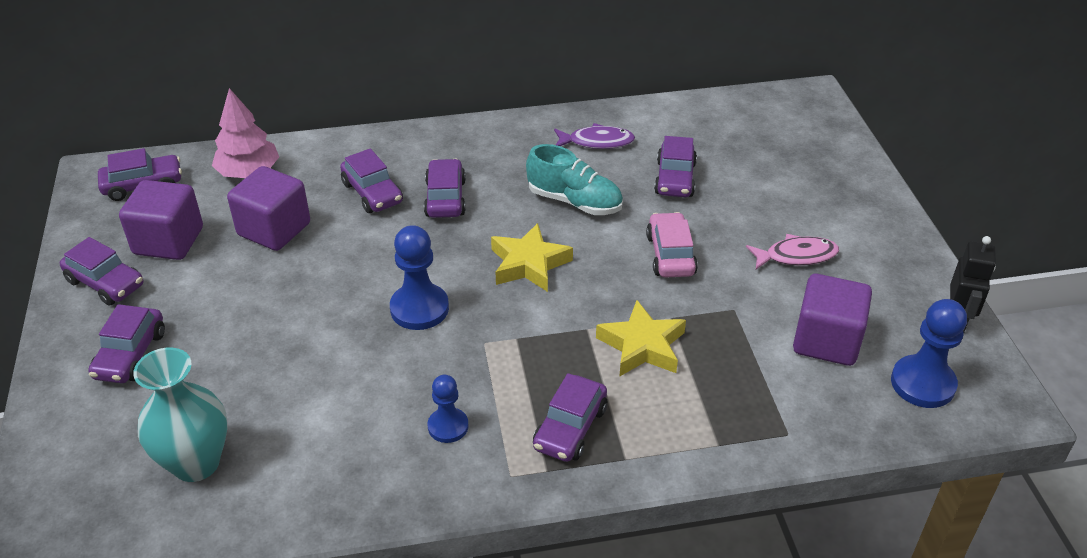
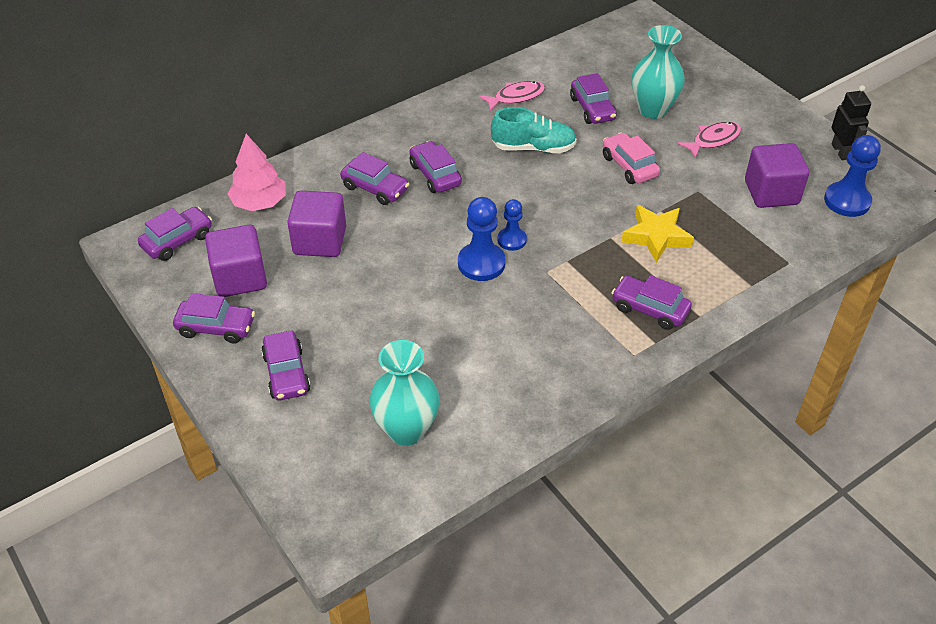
camera: 25 degrees left, 5 degrees up
(448, 426) = (567, 338): blue pawn -> blue pawn (512, 240)
(529, 264) = (535, 205): yellow star -> none
(570, 428) = (649, 309): purple car -> purple car turned 120 degrees clockwise
(597, 142) = (516, 97): purple fish -> pink fish
(746, 200) = (652, 110): none -> turquoise vase

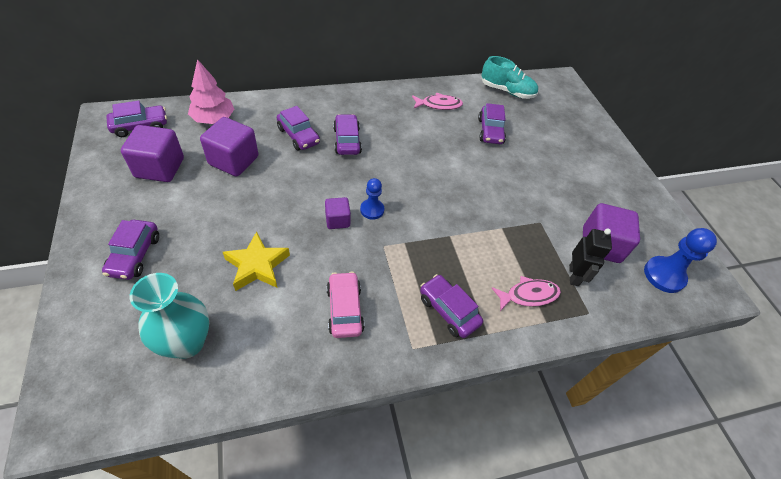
camera: 15 degrees right, 5 degrees up
(216, 327) = (115, 199): purple car -> none
(481, 263) = (337, 220): blue pawn -> purple cube
(533, 148) = (430, 145): turquoise shoe -> turquoise shoe (507, 91)
(629, 166) = (495, 183): pink car -> pink car (344, 309)
(652, 110) = (535, 146): turquoise vase -> none
(656, 237) = (487, 248): yellow star -> yellow star (257, 266)
(713, 140) = (572, 185): pink fish -> pink fish (528, 295)
(841, 151) = (675, 230): black robot -> black robot (574, 275)

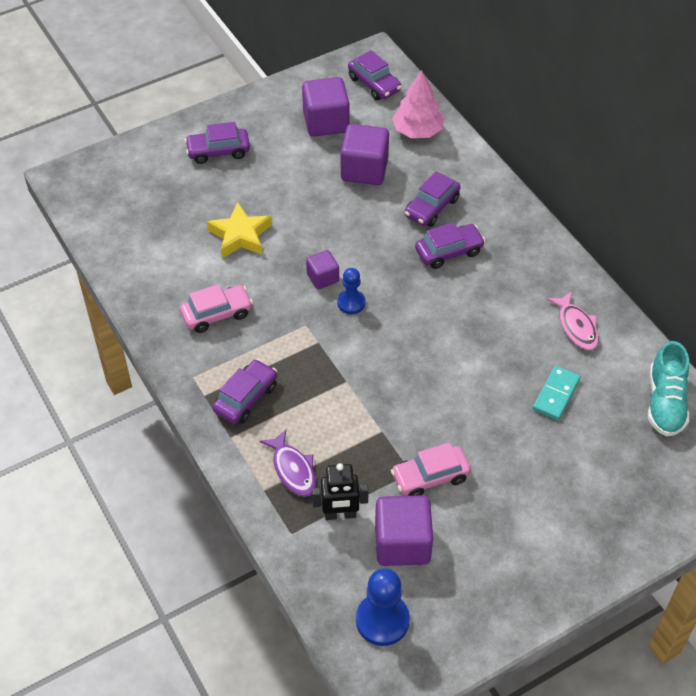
camera: 80 degrees right, 0 degrees up
(187, 342) = (147, 219): turquoise vase -> none
(490, 131) = (556, 394): purple car -> turquoise domino
(528, 295) = (293, 469): pink fish -> purple fish
(546, 213) = (430, 477): none -> pink car

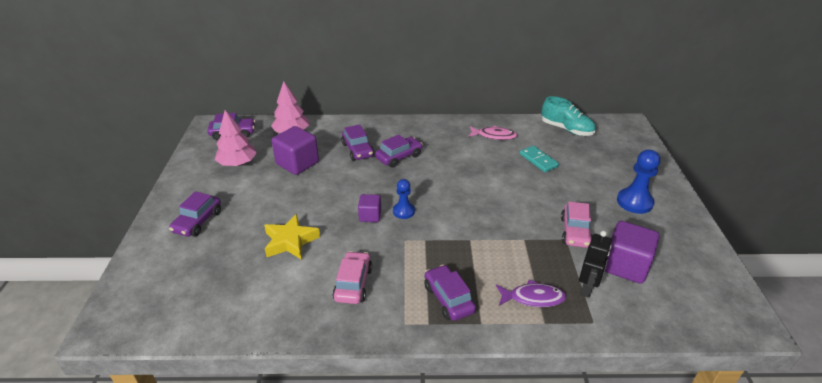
camera: 60 degrees left, 15 degrees down
(326, 122) = (238, 163): purple cube -> pink tree
(382, 620) = (690, 302): blue pawn -> blue pawn (634, 202)
(449, 251) = (399, 157): purple car -> purple car turned 45 degrees clockwise

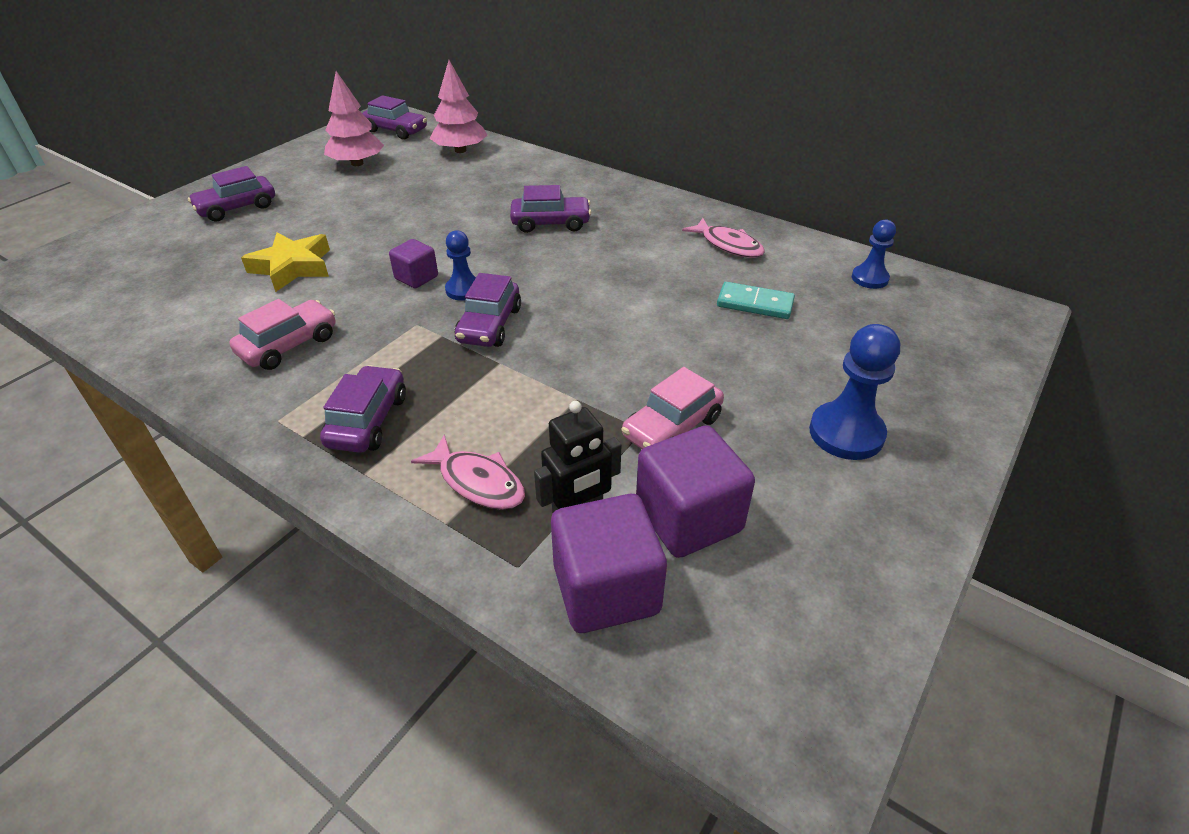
camera: 35 degrees right, 5 degrees up
(297, 163) = (419, 186): purple cube -> purple cube (606, 589)
(358, 150) = (510, 196): purple car -> purple car (489, 325)
(533, 298) = (478, 482): purple fish -> pink fish
(538, 160) = (755, 303): turquoise domino -> turquoise domino turned 75 degrees counterclockwise
(566, 129) = (869, 278): turquoise shoe -> blue pawn

